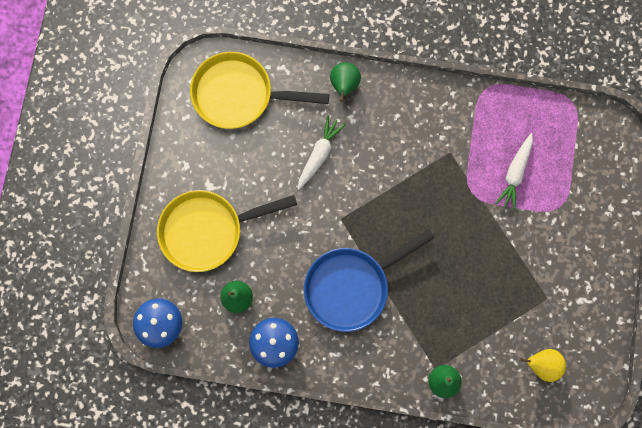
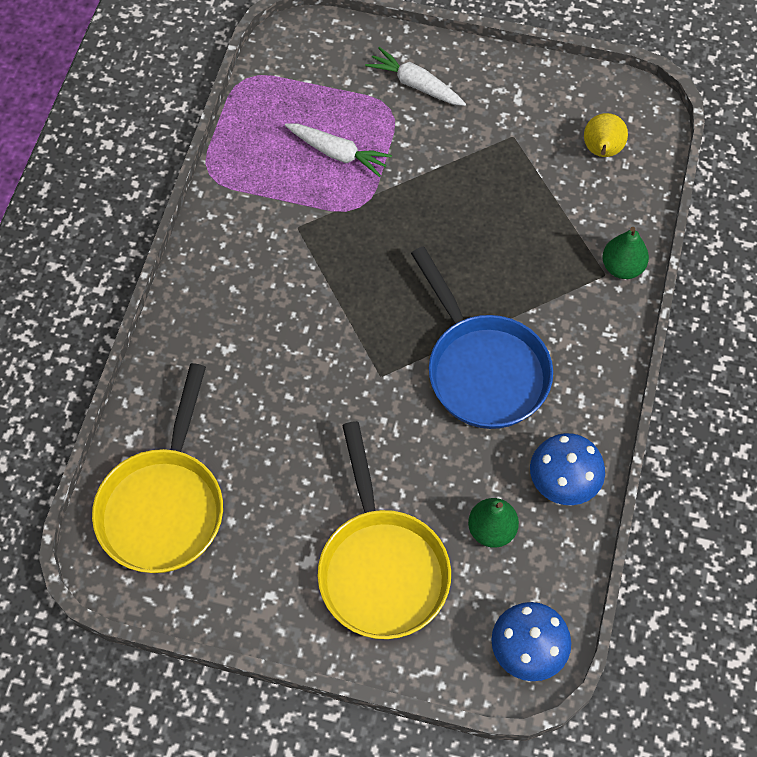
camera: 85 degrees left, 15 degrees down
(319, 154) = (278, 397): white carrot -> white carrot (416, 85)
(344, 85) = (174, 354): green pear -> none

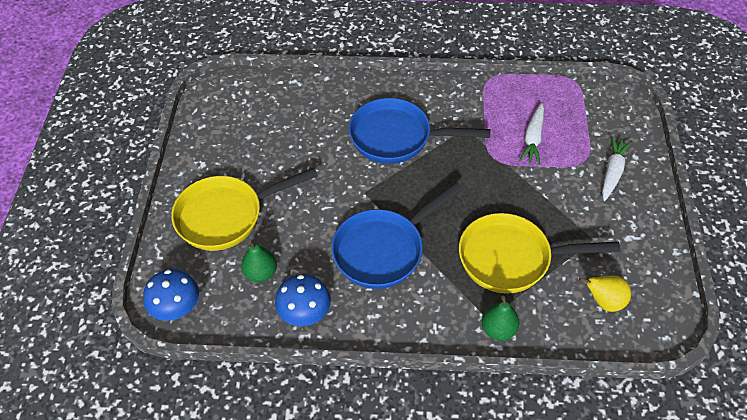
camera: 80 degrees right, 10 degrees down
(164, 505) = (254, 105): yellow pan -> yellow pan (511, 258)
(290, 315) = (397, 137): none -> blue pan

